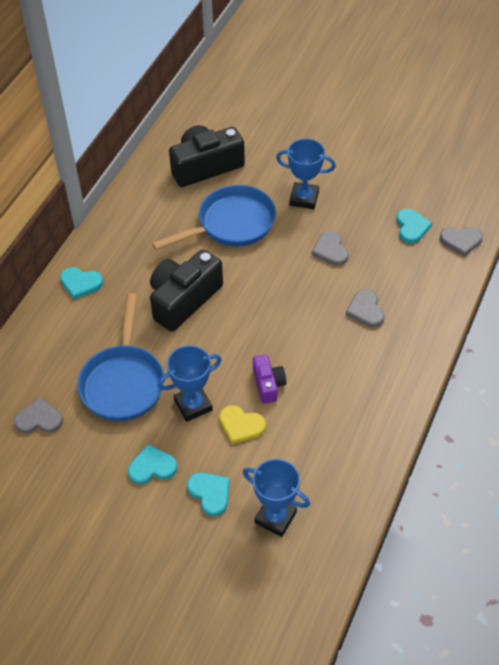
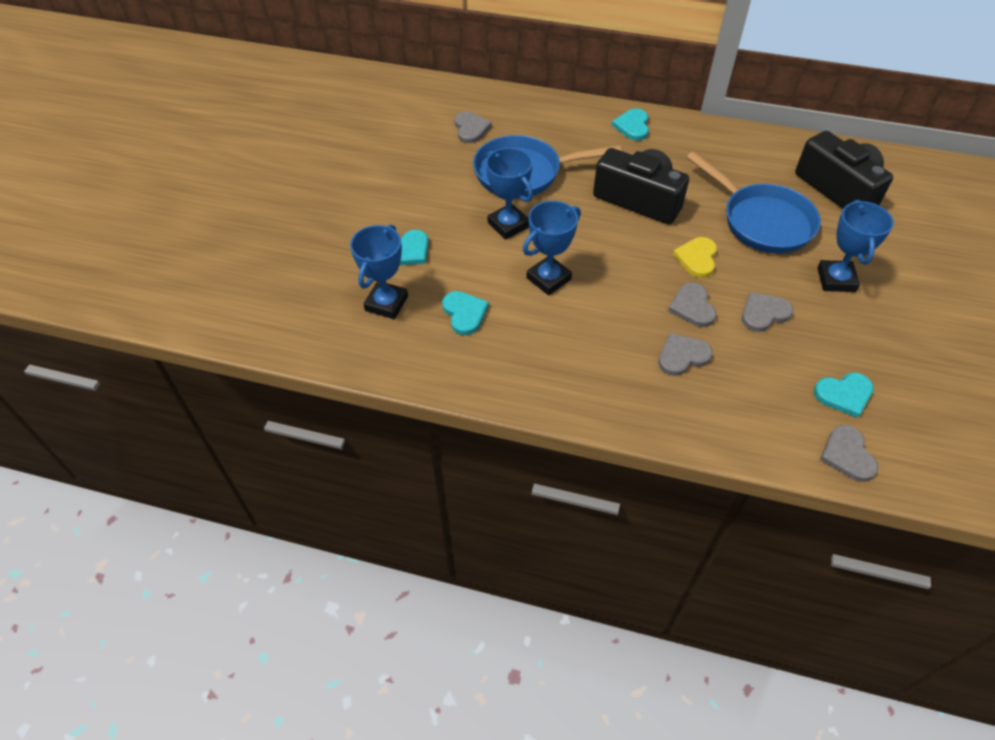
camera: 80 degrees right, 0 degrees up
(152, 467) = (432, 207): turquoise heart -> turquoise heart (464, 313)
(241, 425) = (492, 263): yellow heart -> yellow heart (697, 258)
(268, 384) = (548, 279): purple camera -> blue trophy
(317, 292) = (692, 307): none -> grey heart

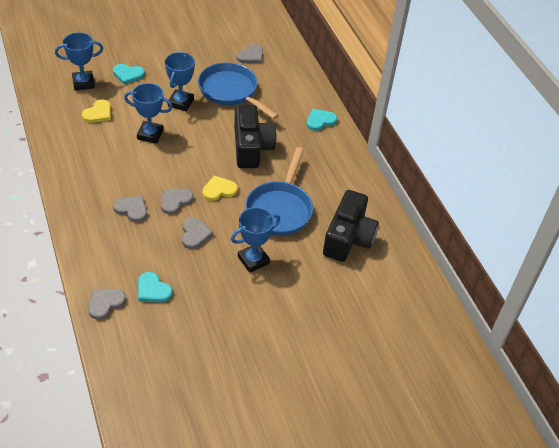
camera: 50 degrees right, 5 degrees down
(464, 313) = (98, 113): turquoise heart -> yellow heart
(764, 313) = (195, 234): grey heart -> grey heart turned 60 degrees clockwise

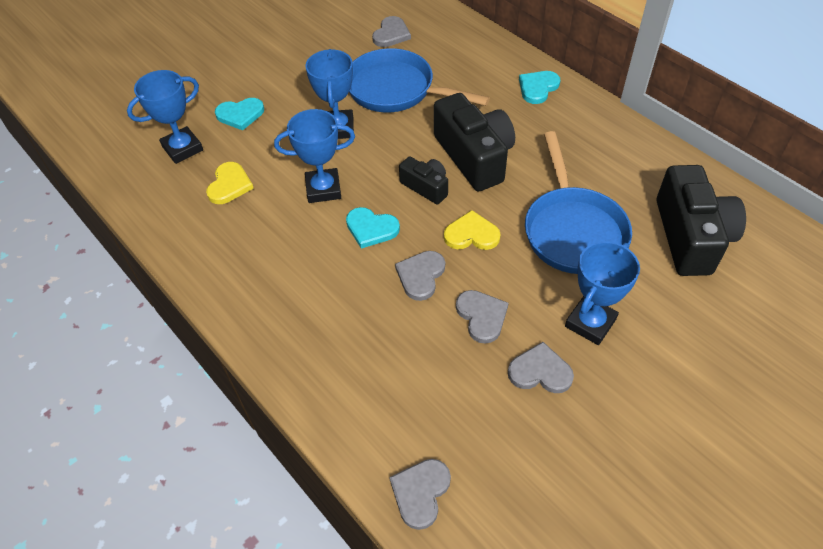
camera: 15 degrees left, 5 degrees up
(131, 209) = (365, 314): grey heart -> grey heart (540, 371)
(153, 290) = (479, 435): turquoise heart -> turquoise heart (371, 228)
(210, 154) = (426, 187): none -> black camera
(219, 190) = (471, 234): yellow heart -> yellow heart turned 45 degrees clockwise

